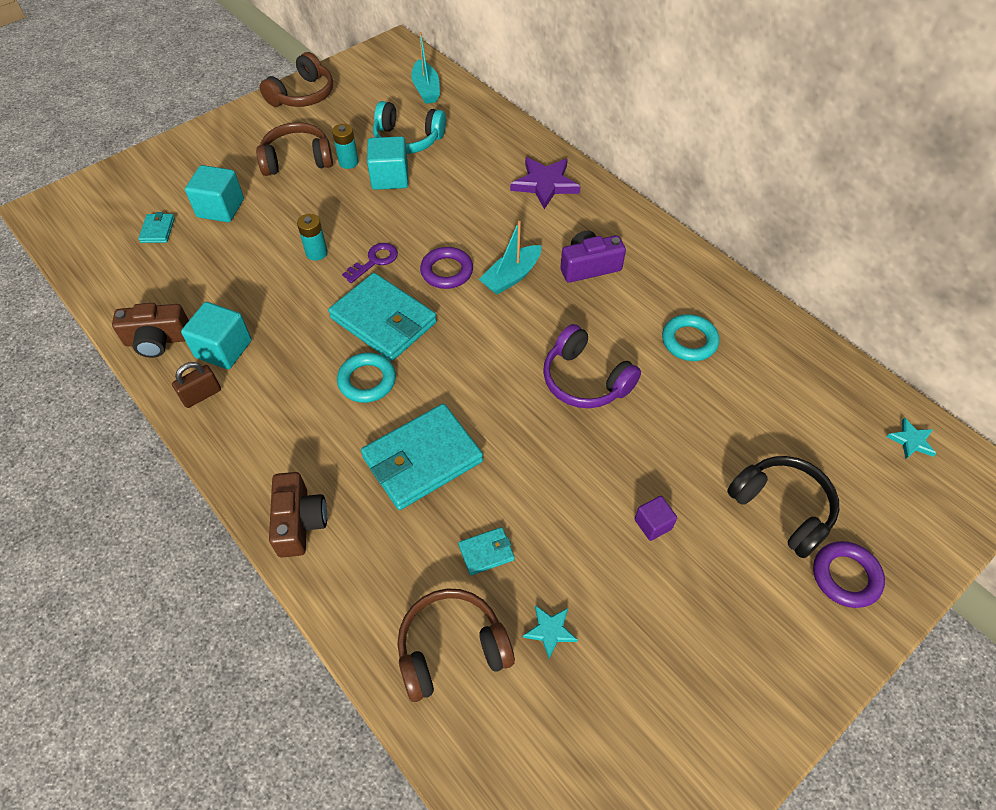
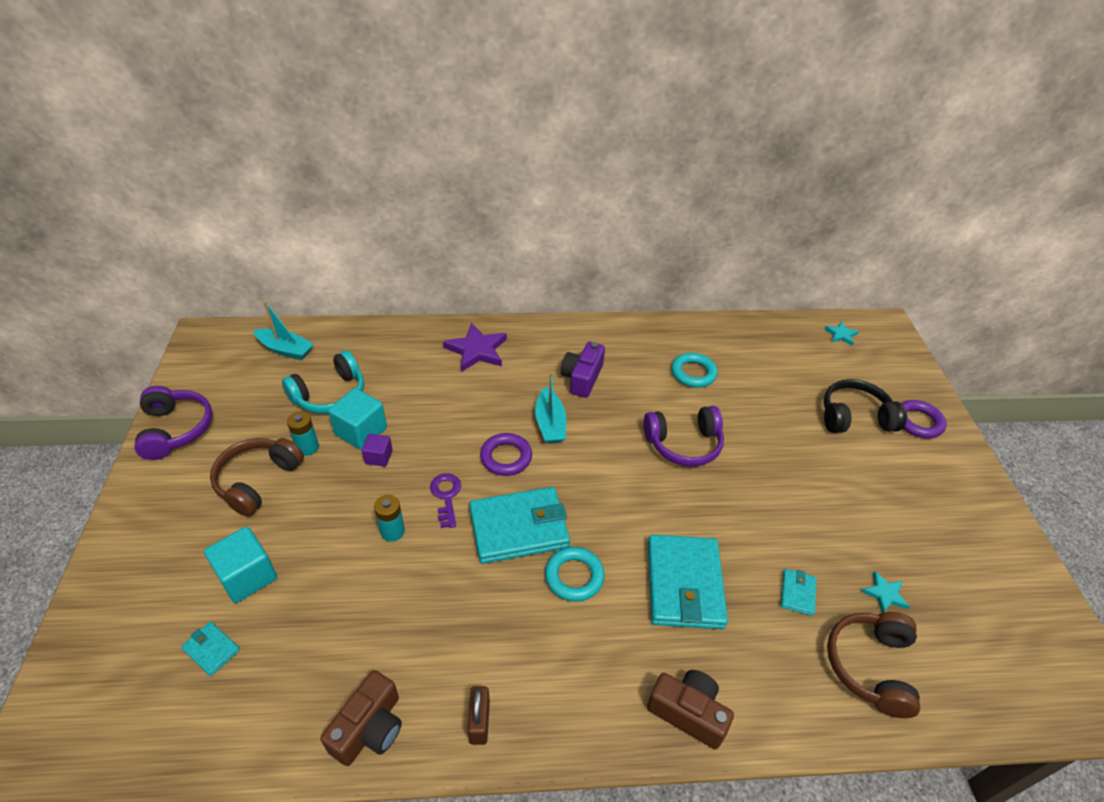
camera: 55 degrees left, 10 degrees down
(223, 349) = (438, 671): turquoise cube -> none
(303, 95) = (176, 429): brown headphones -> purple headphones
(653, 524) = (829, 485): purple cube -> purple cube (378, 457)

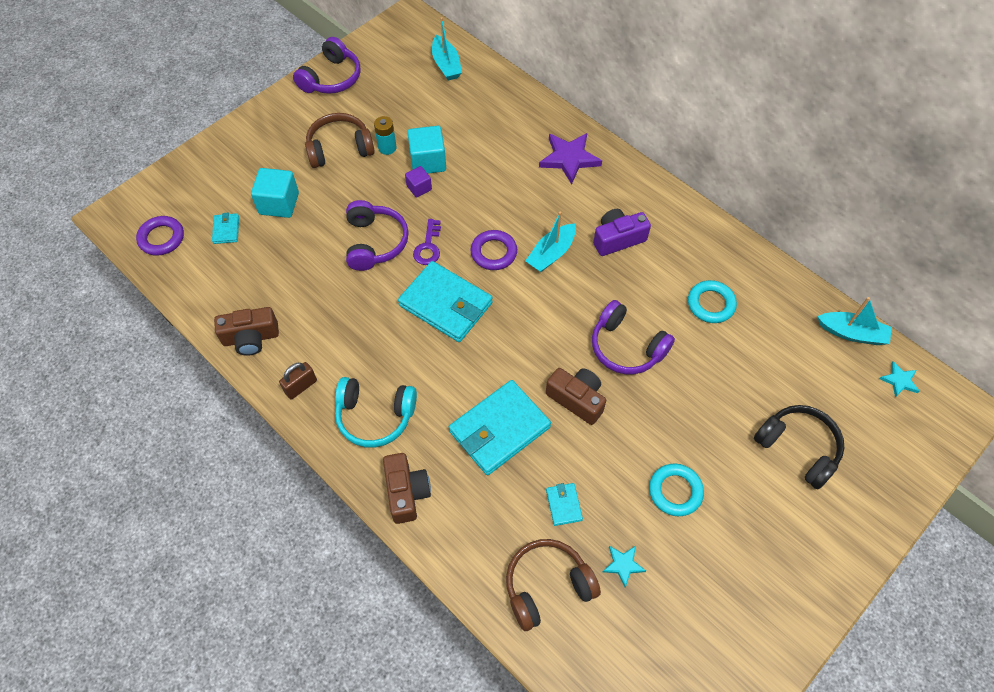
camera: 50 degrees right, 15 degrees up
(330, 395) = (438, 120): turquoise headphones -> turquoise headphones (375, 416)
(392, 531) = (375, 242): turquoise battery -> purple headphones
(446, 496) = (428, 247): purple key -> purple key turned 150 degrees clockwise
(574, 576) = (441, 362): turquoise ring -> turquoise ring (675, 491)
(703, 509) = (577, 399): none -> brown camera
(785, 328) = (851, 333): none -> turquoise boat
(797, 593) = (563, 505): turquoise wallet -> turquoise wallet turned 75 degrees counterclockwise
(918, 422) = (851, 500): purple ring -> purple ring (161, 238)

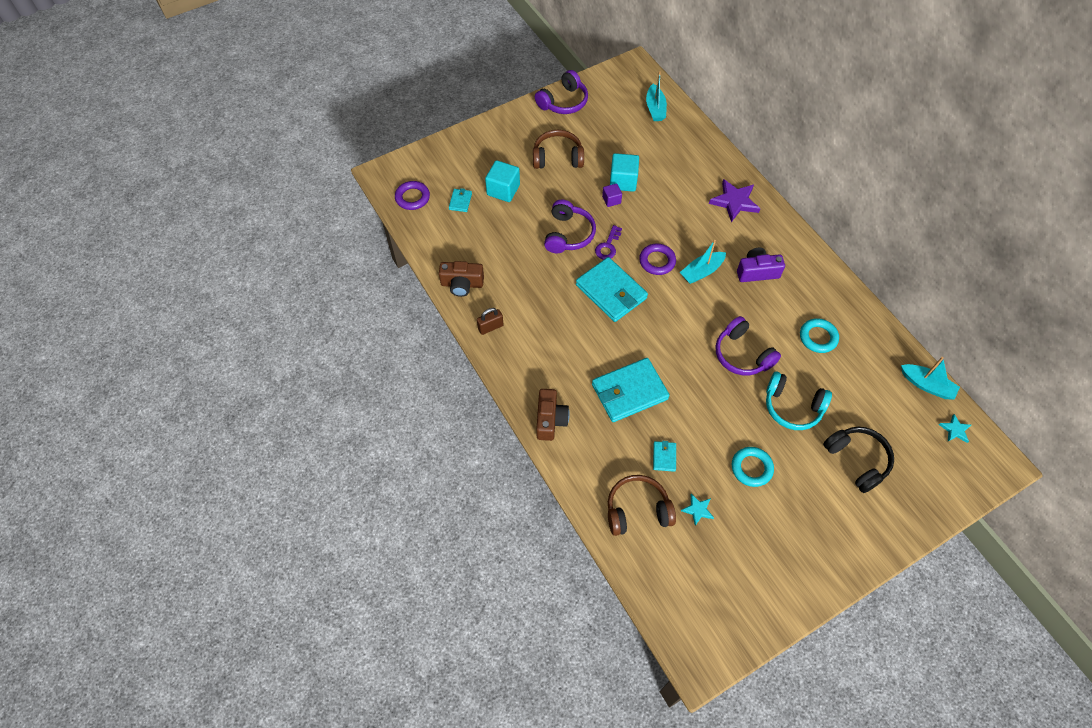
camera: 15 degrees right, 0 degrees up
(375, 416) = (540, 361): turquoise headphones -> turquoise headphones (792, 407)
(387, 148) = (594, 164): turquoise battery -> none
(577, 399) = (693, 384): brown camera -> none

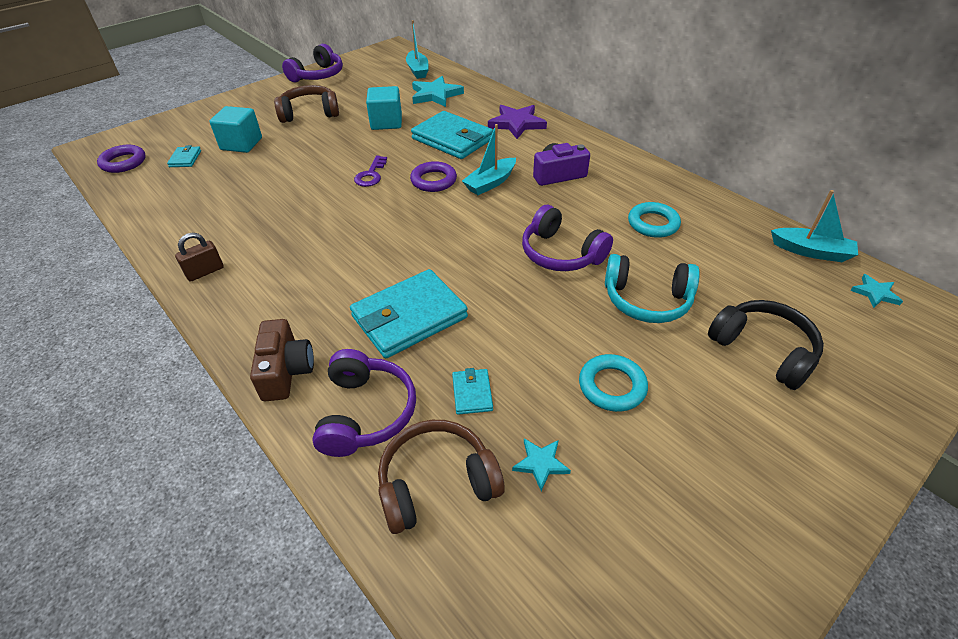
camera: 10 degrees left, 15 degrees down
(462, 284) = (171, 233): brown camera -> none
(568, 234) = (320, 171): purple headphones -> purple headphones (366, 413)
(611, 200) = (373, 138): purple cube -> none
(611, 292) = (377, 215): turquoise wallet -> turquoise wallet (452, 139)
(668, 149) = (435, 95): none -> turquoise star

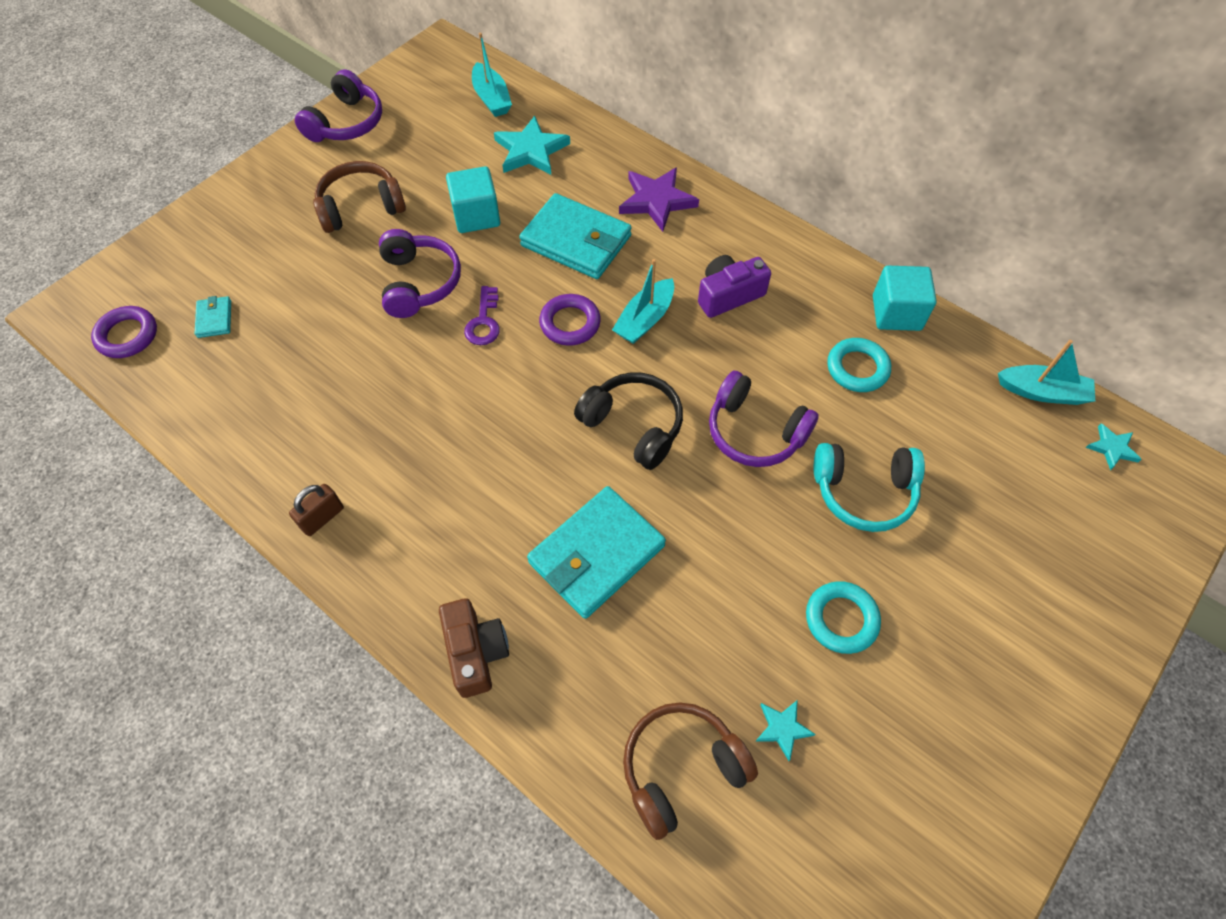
camera: 10 degrees left, 15 degrees up
(241, 144) = (284, 281): turquoise cube -> turquoise cube (896, 313)
(366, 413) = (583, 694): purple headphones -> purple headphones (419, 283)
(472, 393) = (693, 651): turquoise wallet -> none
(763, 350) = (996, 547): black headphones -> black headphones (633, 425)

